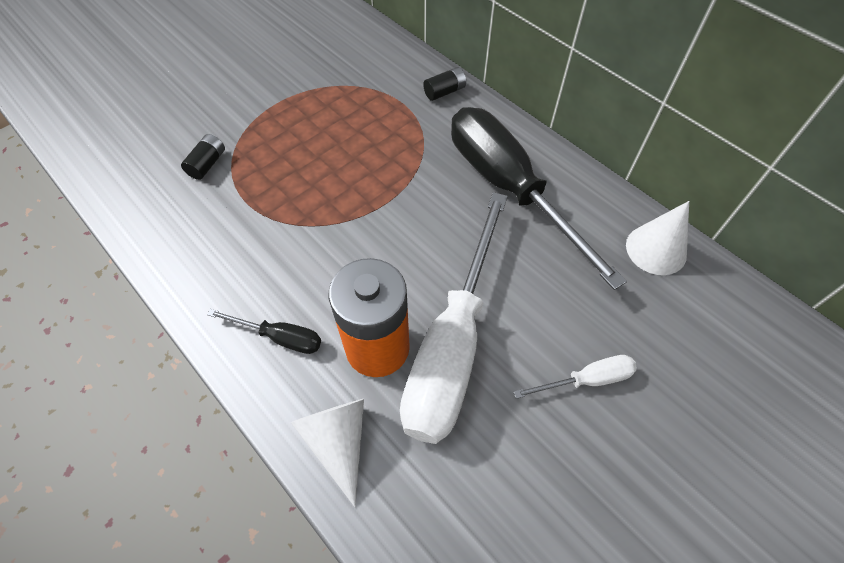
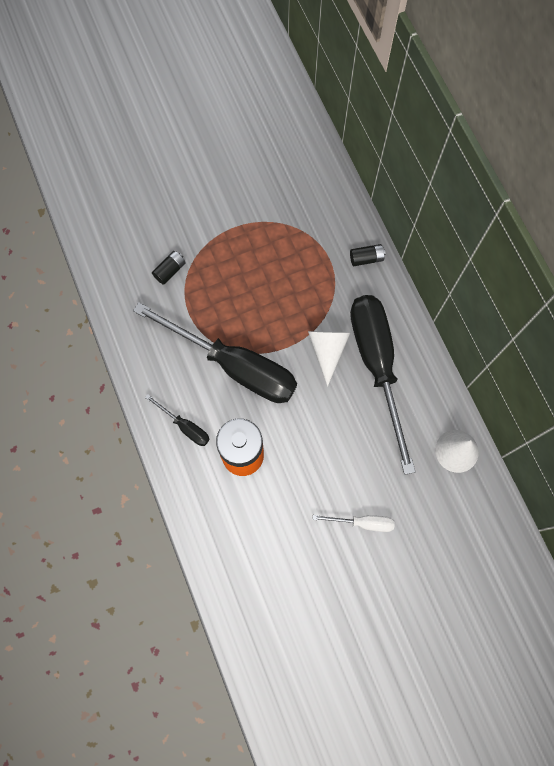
camera: 20 degrees right, 15 degrees up
(326, 241) = (234, 366): none -> black screwdriver
(338, 442) = (201, 505): white cone -> white cone (327, 351)
(452, 344) = (290, 470): white screwdriver -> none

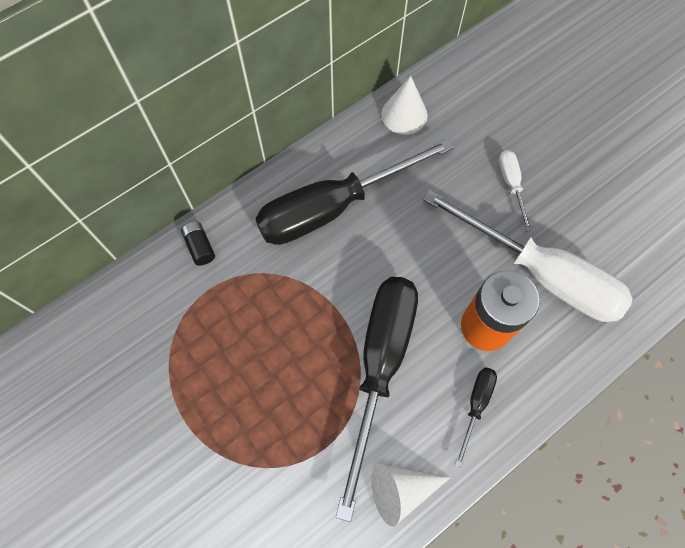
camera: 105 degrees left, 5 degrees down
(170, 270) = (269, 494): black battery -> none
(274, 516) = (541, 273): none -> white screwdriver
(327, 351) = (330, 263): white cone -> white cone (401, 490)

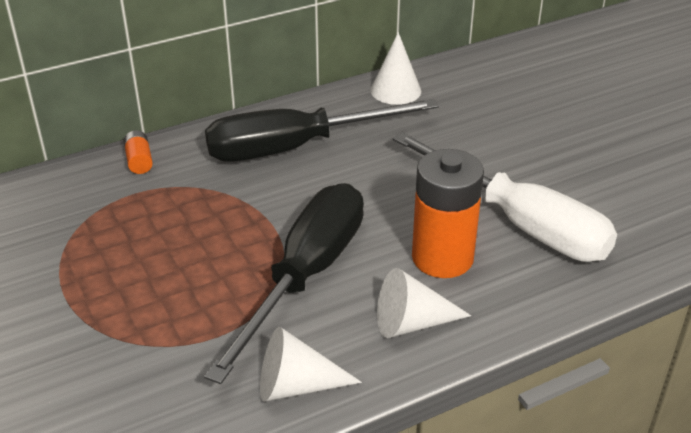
camera: 10 degrees right, 30 degrees down
(200, 247) = (139, 161): black battery -> orange battery
(476, 405) = (412, 323): black screwdriver -> white cone
(511, 185) = (502, 152): white screwdriver -> none

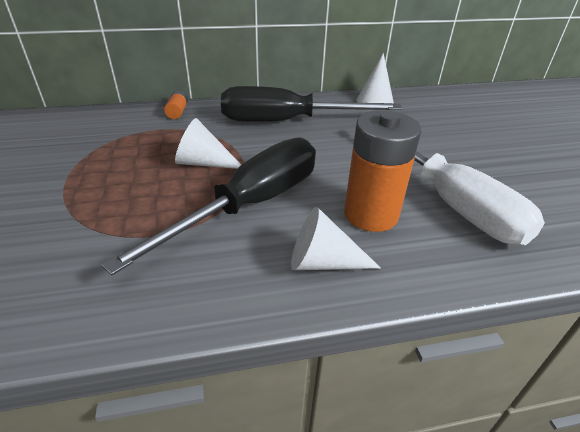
camera: 15 degrees right, 0 degrees up
(296, 385) = (192, 294): white cone -> white cone (204, 163)

